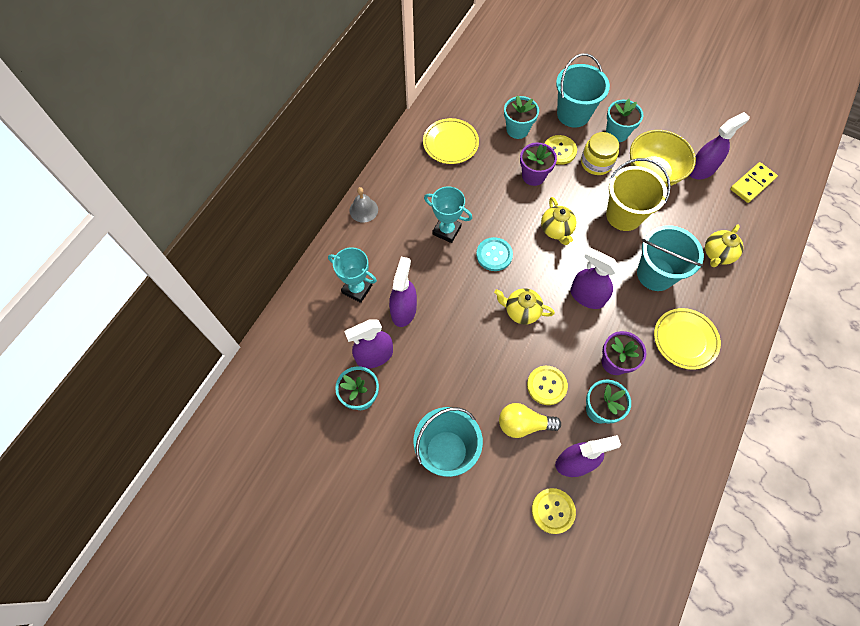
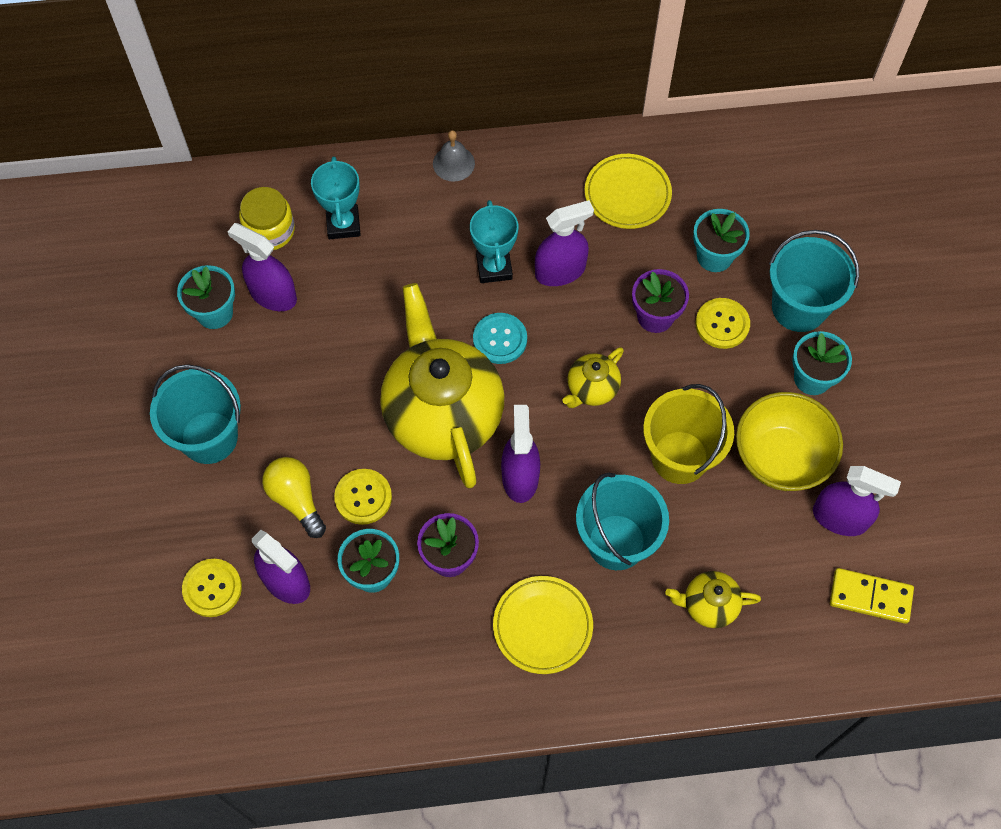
camera: 55 degrees right, 0 degrees up
(403, 310) = (351, 288): purple spray bottle -> purple spray bottle (560, 271)
(521, 311) = (443, 414): yellow teapot -> yellow teapot, size x2.26
(596, 163) = (739, 379): yellow jar -> yellow jar (270, 230)

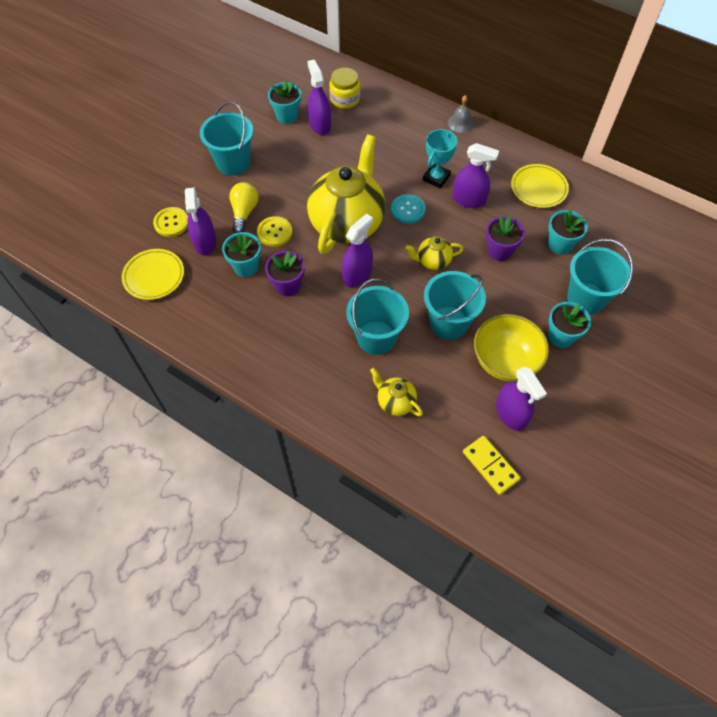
camera: 40 degrees right, 5 degrees down
(343, 224) = (381, 116): turquoise trophy -> none
(542, 626) = (301, 348): yellow plate -> yellow plate (154, 276)
(679, 457) = (448, 322): yellow bucket -> turquoise bucket
(722, 324) = (533, 278): yellow button -> none

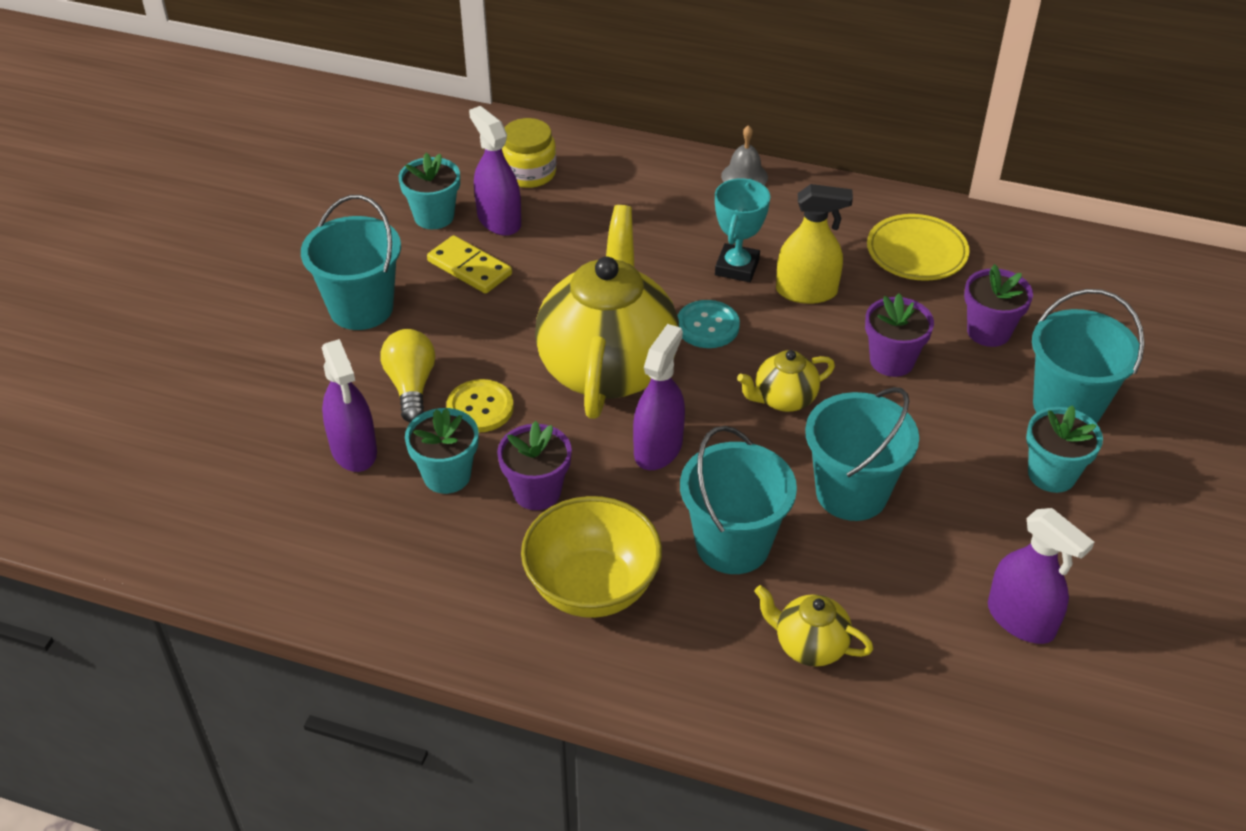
camera: 15 degrees left, 15 degrees down
(154, 276) = (274, 528): yellow plate -> none
(171, 223) = (277, 429): yellow button -> none
(468, 200) = (806, 291): purple spray bottle -> yellow spray bottle
(490, 465) = (1022, 714): yellow domino -> yellow domino (469, 268)
(505, 361) = (974, 535): yellow bowl -> yellow bowl (592, 587)
(560, 244) = (988, 331): turquoise flower pot -> purple flower pot

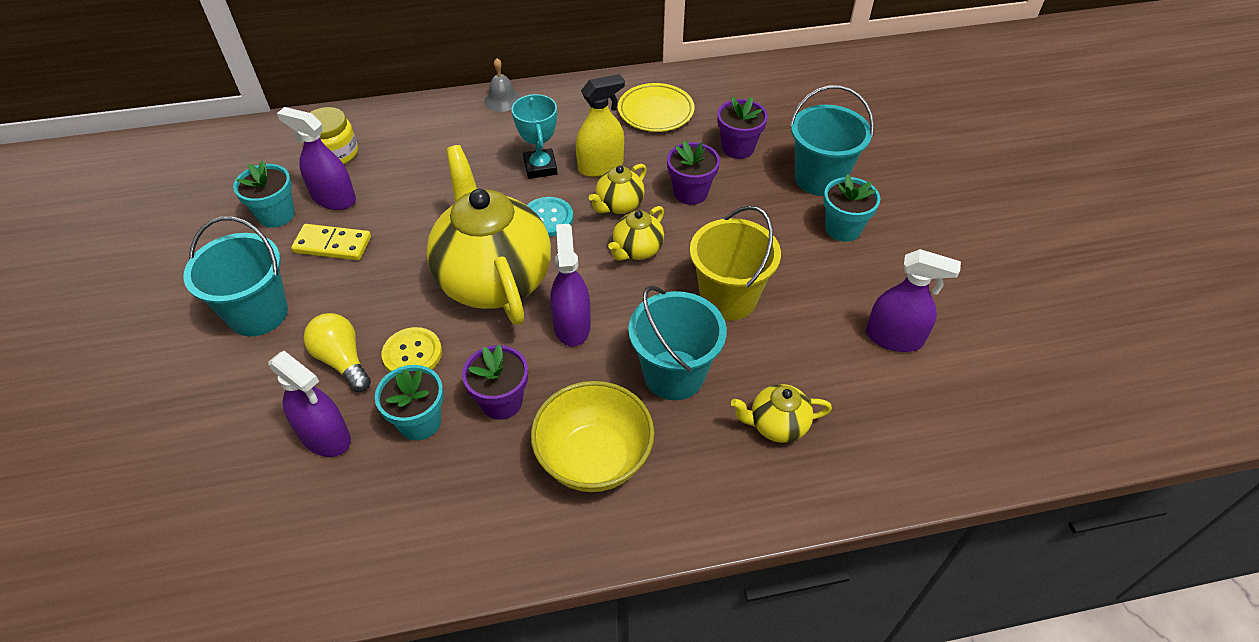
camera: 30 degrees left, 5 degrees up
(797, 343) = (619, 205): none -> yellow teapot
(851, 493) = (728, 298): turquoise bucket -> yellow bucket

